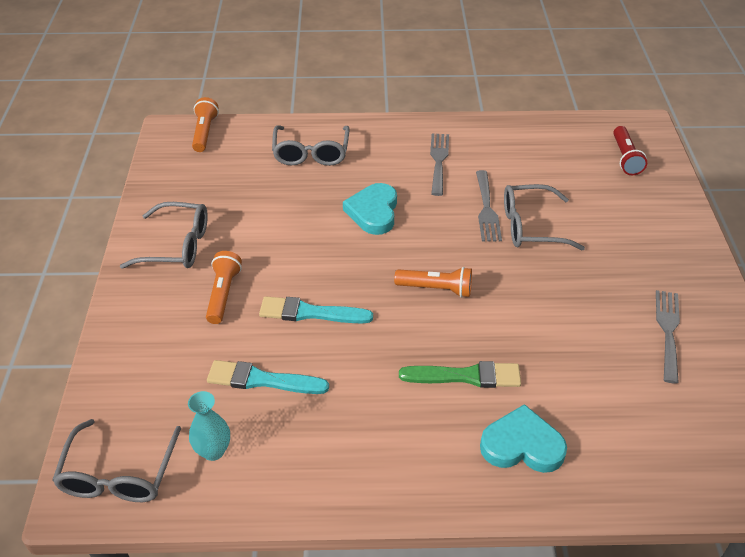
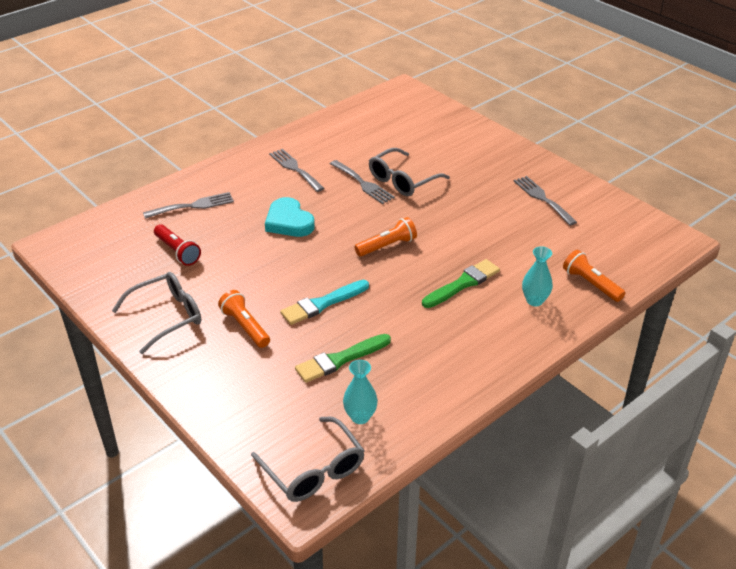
camera: 40 degrees left, 5 degrees down
(204, 132) = (85, 232): orange flashlight -> orange flashlight (591, 284)
(262, 380) = (340, 359): turquoise brush -> green brush
(311, 152) = (193, 206): grey glasses -> grey fork
(522, 445) = (534, 300): turquoise heart -> turquoise vase
(625, 158) = (413, 113): red flashlight -> red flashlight (177, 251)

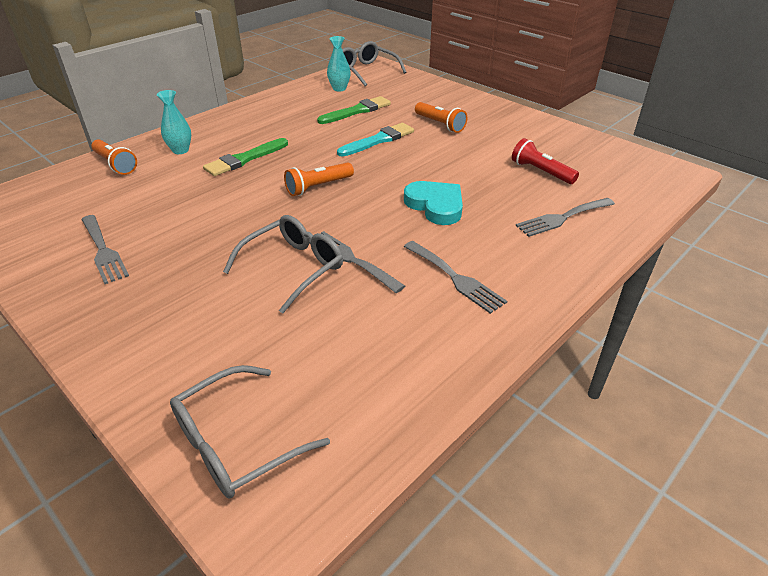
camera: 175 degrees right, 0 degrees up
(166, 317) = (511, 127): grey glasses -> grey glasses (238, 442)

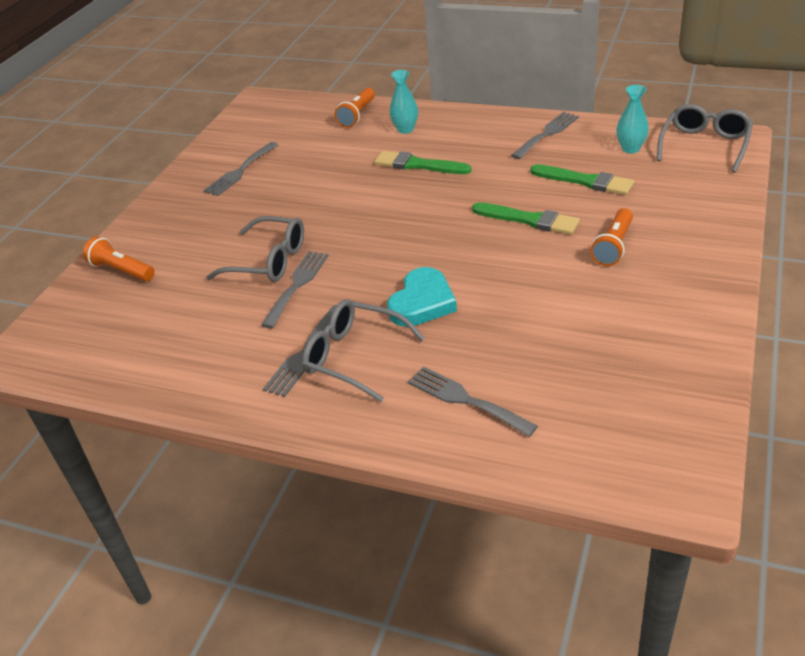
camera: 70 degrees right, 0 degrees up
(238, 442) = (78, 315): grey glasses -> grey glasses (355, 357)
(280, 105) = (547, 134): none -> grey fork
(318, 187) = (402, 222): orange flashlight -> orange flashlight (121, 270)
(378, 140) = (529, 220): turquoise brush -> green brush
(541, 172) = (564, 357): red flashlight -> none

